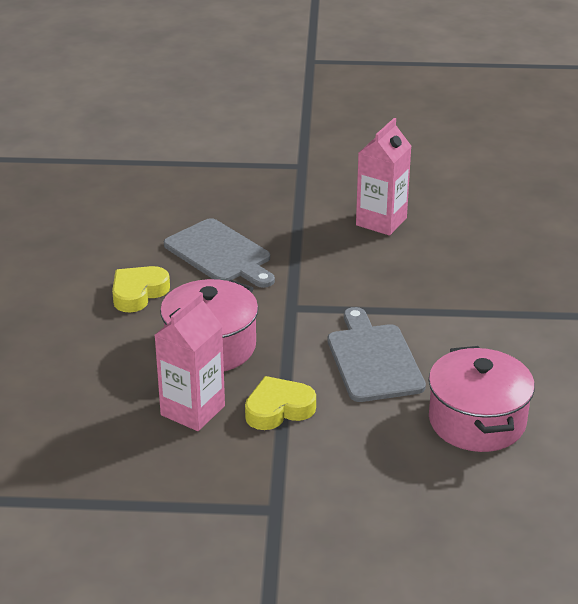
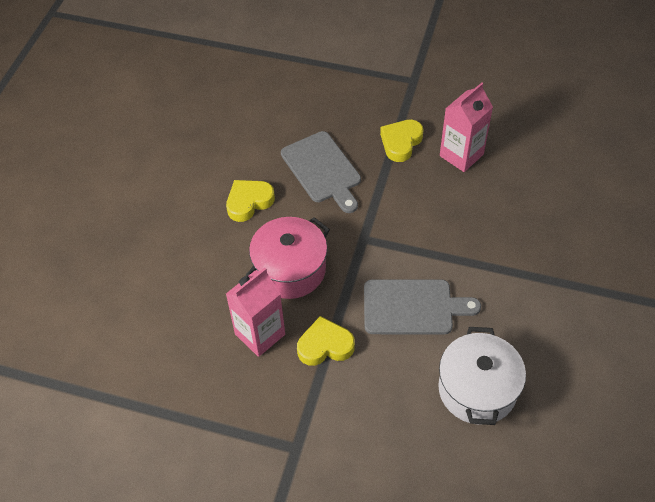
camera: 15 degrees right, 20 degrees up
(306, 219) = (401, 142): none -> yellow heart
(373, 359) = (413, 307): grey cutting board -> grey cutting board turned 90 degrees clockwise
(477, 421) = (477, 389): pink pot -> white pot

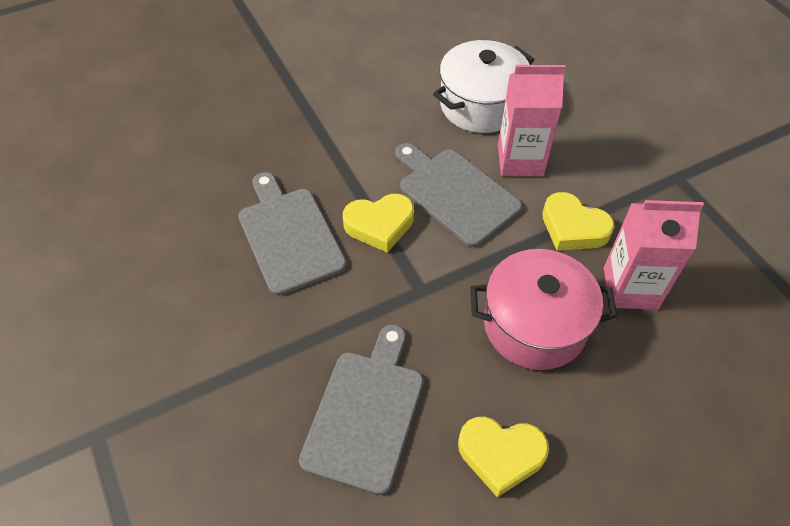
camera: 135 degrees left, 0 degrees up
(401, 142) = (238, 360): yellow heart -> yellow heart (379, 225)
(461, 155) = (206, 284): pink carton -> pink carton (520, 160)
(461, 207) = (289, 235): none -> grey cutting board

